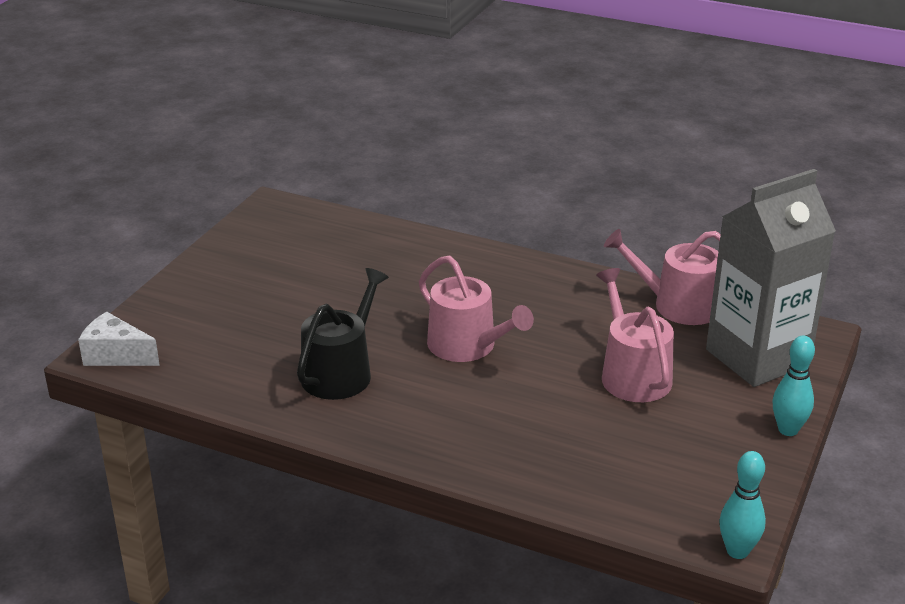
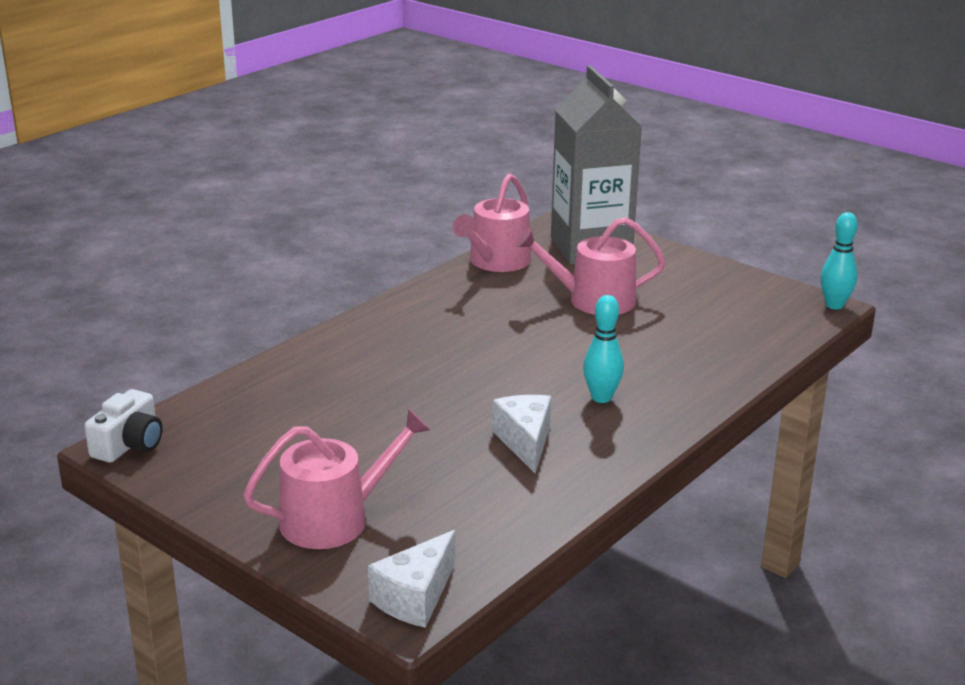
camera: 75 degrees left, 5 degrees down
(276, 207) = (129, 444): none -> white camera
(341, 372) = (525, 442): black watering can -> white cheese
(467, 346) = (512, 367): pink watering can -> pink watering can (335, 519)
(788, 430) = (692, 258): turquoise bowling pin -> turquoise bowling pin (601, 398)

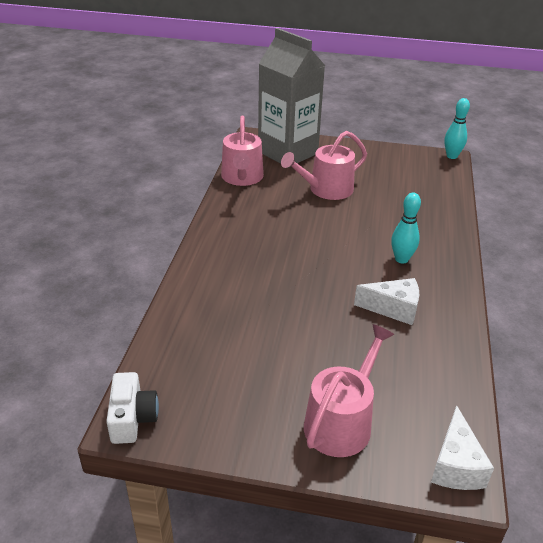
camera: 30 degrees left, 10 degrees up
(525, 442) = (393, 309): white cheese -> white cheese turned 135 degrees clockwise

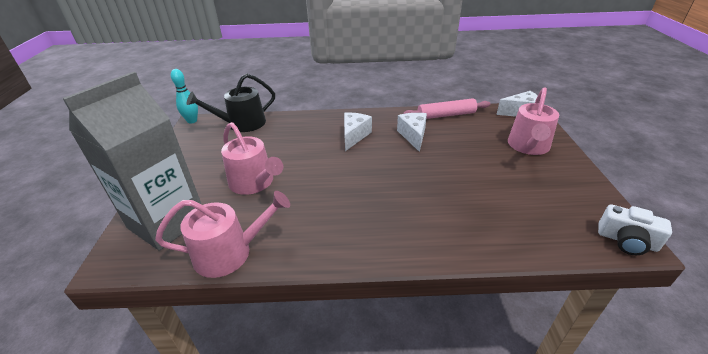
camera: 100 degrees left, 0 degrees up
(132, 418) = (626, 241): white camera -> white camera turned 135 degrees counterclockwise
(342, 422) = (528, 146): pink watering can -> pink watering can turned 90 degrees counterclockwise
(401, 259) = (354, 136): turquoise bowling pin -> white cheese
(442, 185) = (242, 124): none -> black watering can
(451, 360) = (446, 115): none -> pink rolling pin

